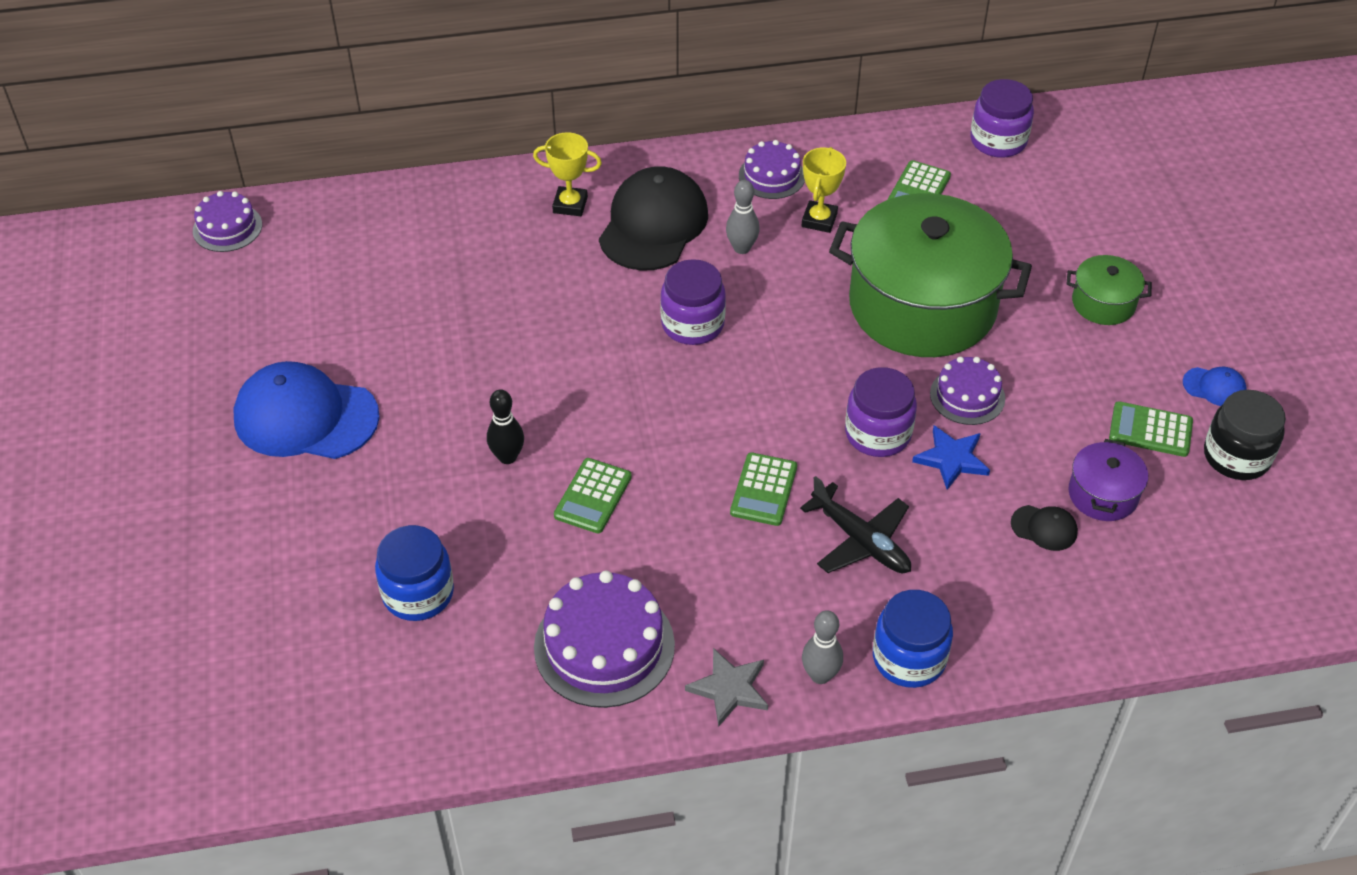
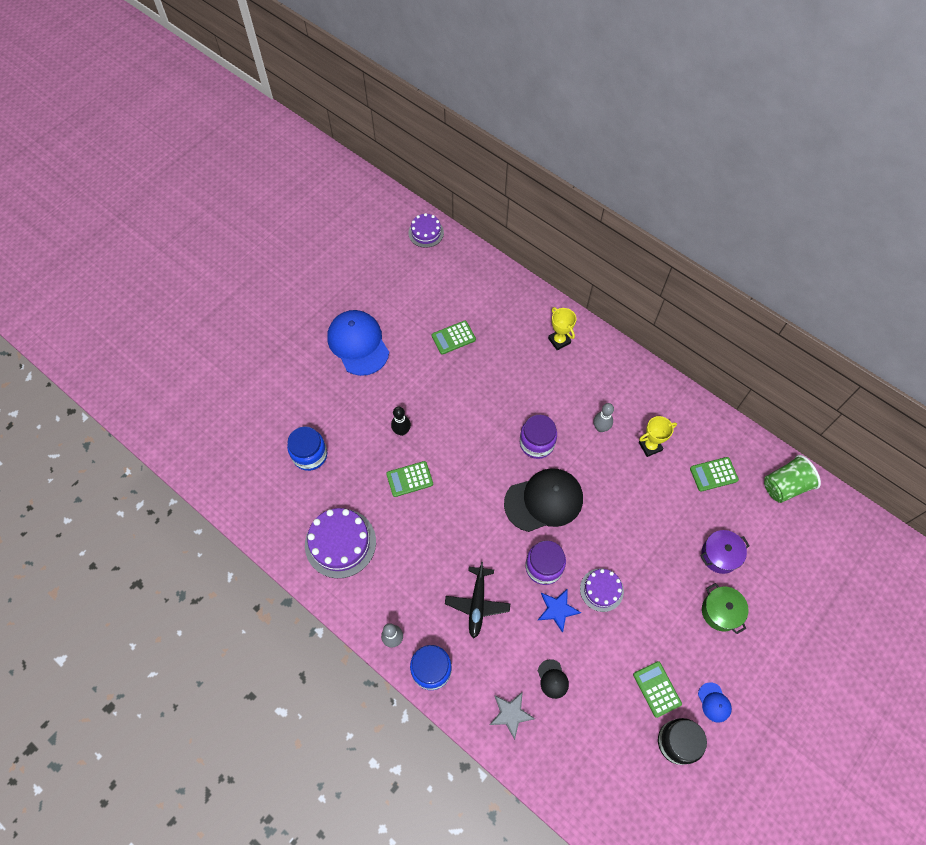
camera: 50 degrees right, 15 degrees up
(653, 224) = (579, 382): black cap -> black cap (544, 501)
(729, 689) = (358, 607): grey star -> grey star (511, 714)
(763, 490) = (470, 543): green calculator -> green calculator (453, 338)
(771, 176) = (658, 405): purple cake -> none
(922, 306) = (639, 530): green pot -> none
(998, 141) = (785, 486): purple jar -> green cup
(1103, 494) = (596, 693): purple pot -> purple pot (720, 555)

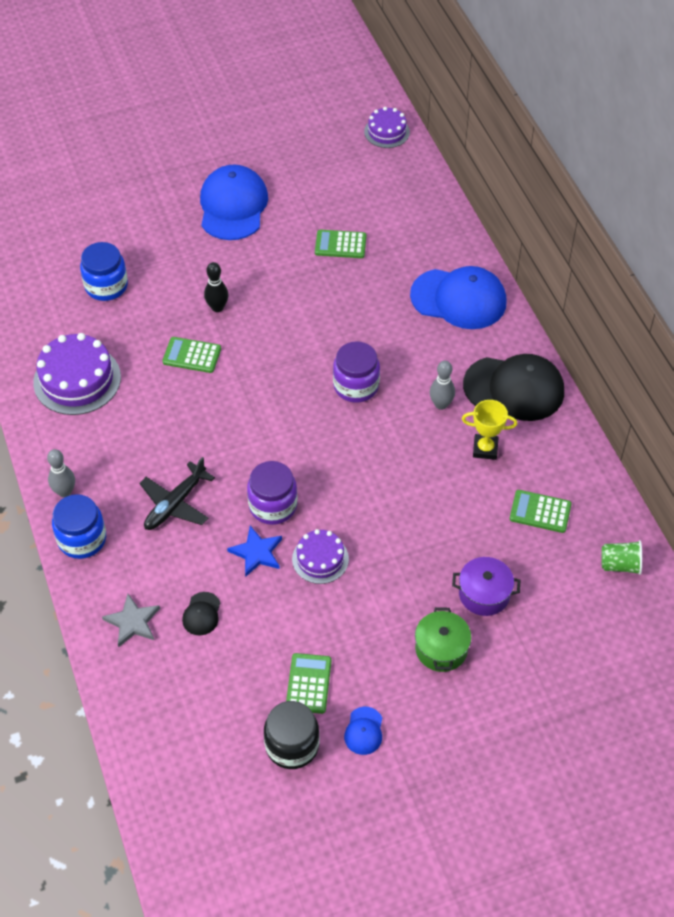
camera: 30 degrees right, 10 degrees down
(544, 501) = (321, 444): black cap -> black cap (514, 388)
(559, 341) = (458, 299): yellow trophy -> blue cap
(785, 486) = (620, 565): green cup -> green cup, size x0.66

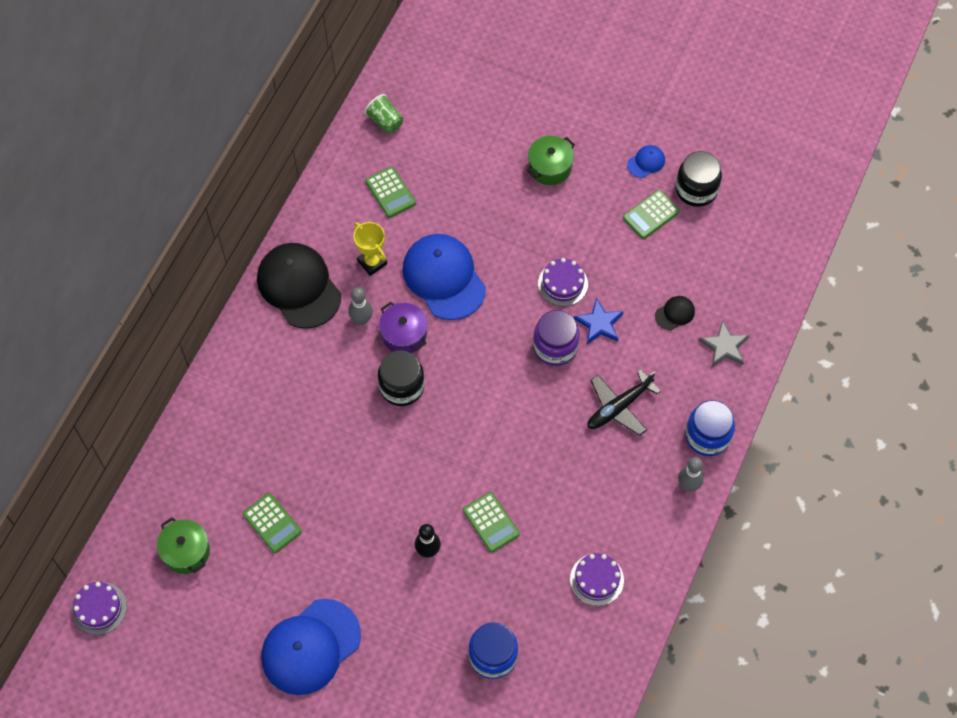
camera: 135 degrees left, 10 degrees up
(77, 379) = (596, 579): purple cake -> purple cake, size x0.60
(175, 504) = (619, 407): black plane -> black plane turned 150 degrees clockwise
(356, 386) = (401, 386): purple jar -> black jar
(374, 192) = (186, 551): none -> green pot
(458, 299) = (246, 390): blue cap -> blue cap (444, 278)
(484, 594) = (487, 175): purple pot -> purple pot (404, 334)

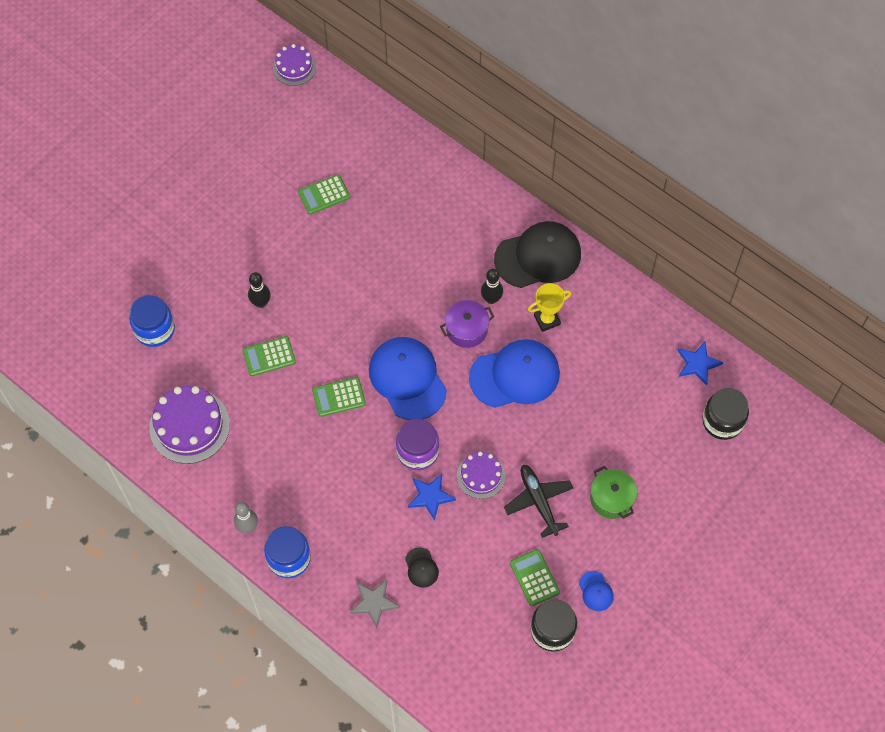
camera: 105 degrees right, 0 degrees up
(186, 551) = (320, 131): green pot -> none
(310, 647) = (211, 202): blue cap -> blue cap (407, 379)
(361, 319) = (491, 299): grey bowling pin -> black bowling pin
(385, 121) = (697, 364): green cup -> blue star
(390, 192) = (617, 351): green calculator -> green calculator (339, 397)
(401, 386) = (416, 316): black jar -> black jar (722, 421)
(596, 579) = (189, 426): purple cake -> purple cake, size x1.67
(619, 407) = (342, 490): black plane -> black plane (538, 502)

